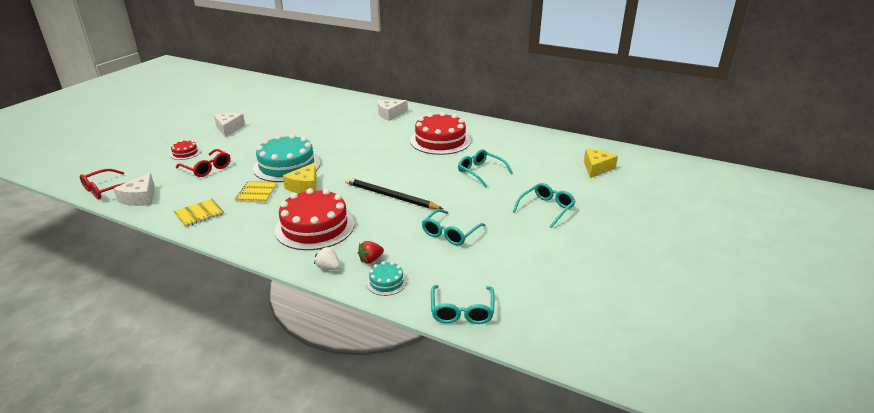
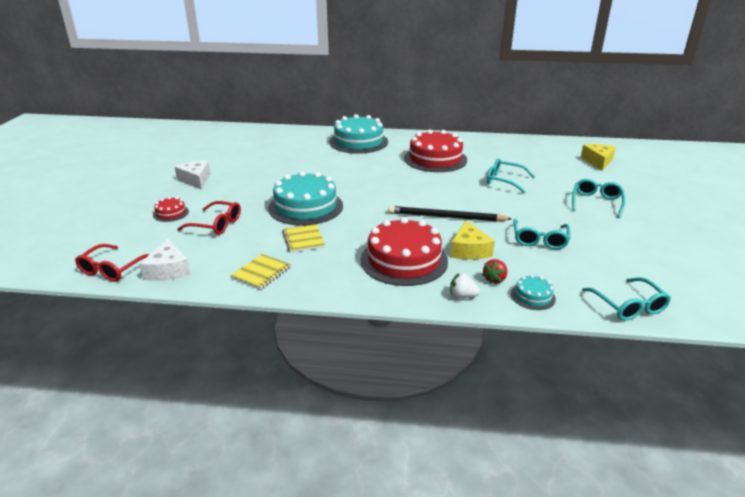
camera: 20 degrees left, 0 degrees up
(305, 186) = (348, 223): yellow cheese -> yellow cheese (469, 250)
(390, 114) = (358, 142): white cheese -> turquoise cake

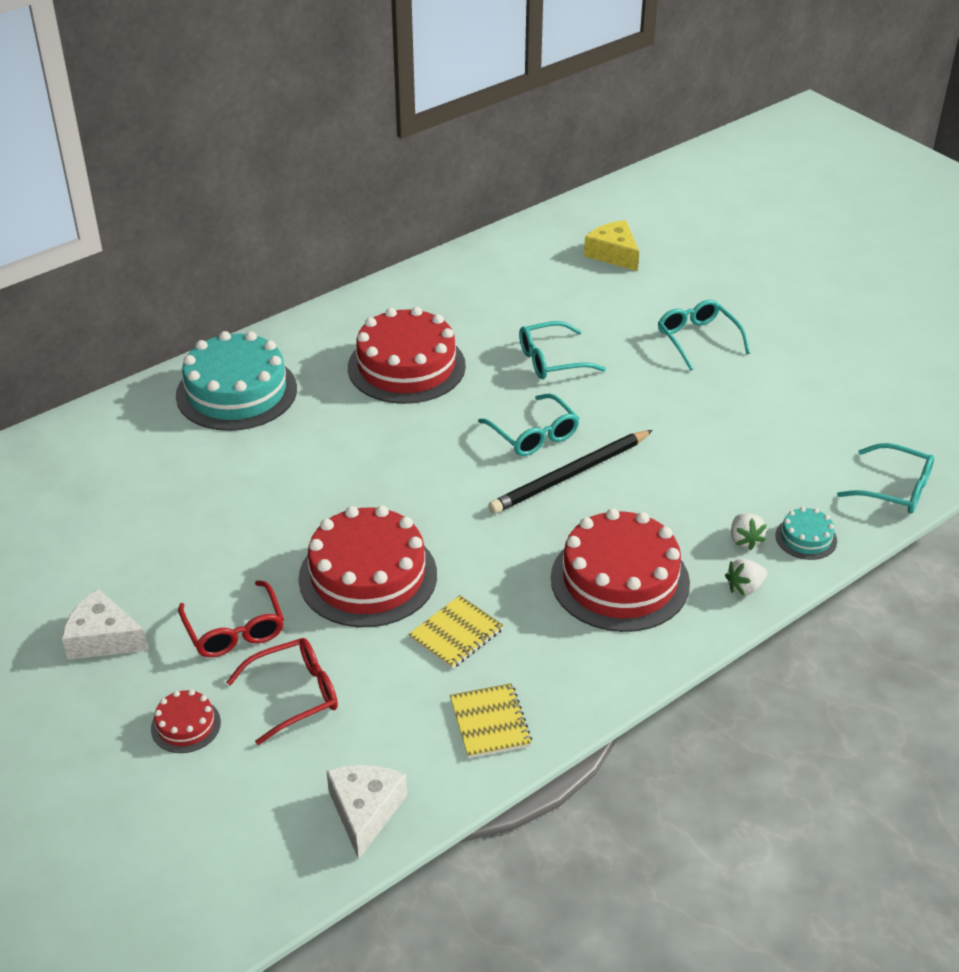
camera: 45 degrees left, 10 degrees up
(112, 269) = (285, 872): red glasses -> red glasses (235, 631)
(168, 270) = (365, 811): white cheese -> white cheese turned 120 degrees counterclockwise
(303, 239) = (456, 634): yellow notebook -> yellow notebook turned 75 degrees counterclockwise
(305, 207) = (368, 576): turquoise cake -> red cake
(469, 250) = (665, 514): yellow cheese -> none
(494, 279) = (744, 540): red strawberry -> white strawberry
(539, 240) = (714, 446): turquoise glasses -> turquoise glasses (534, 435)

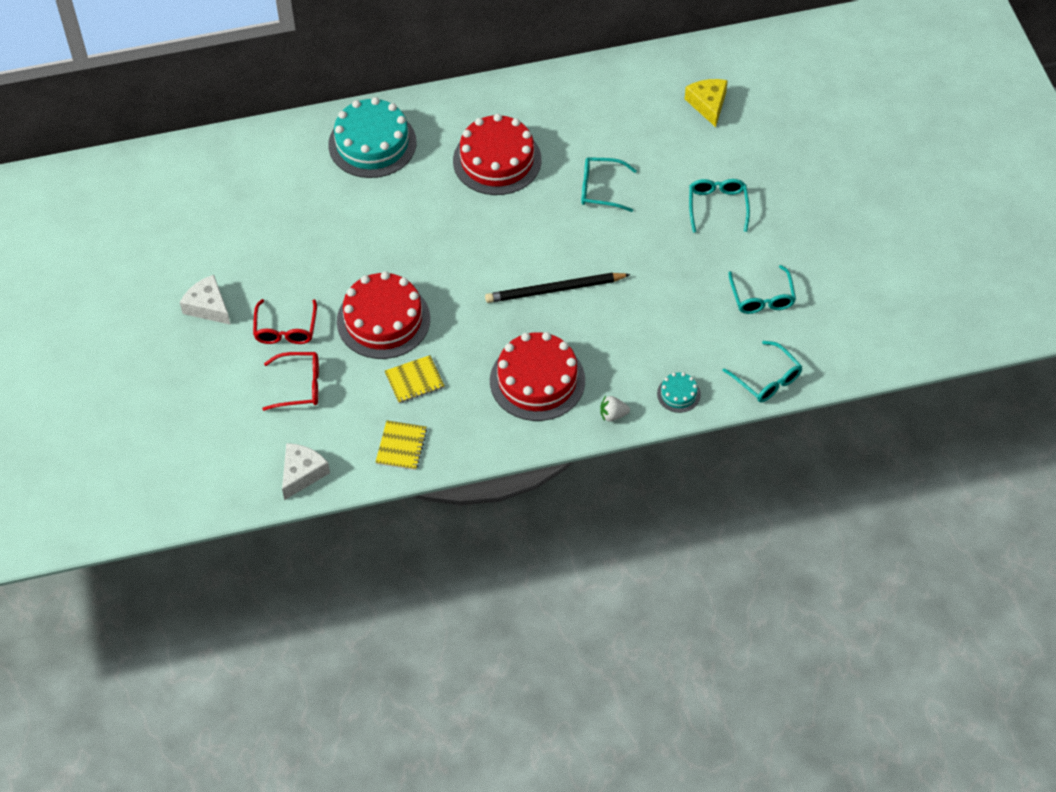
camera: 25 degrees right, 15 degrees up
(185, 725) = (229, 382): red cake -> none
(534, 435) = (550, 249): turquoise glasses -> turquoise glasses (762, 298)
(744, 540) = (637, 381): white strawberry -> none

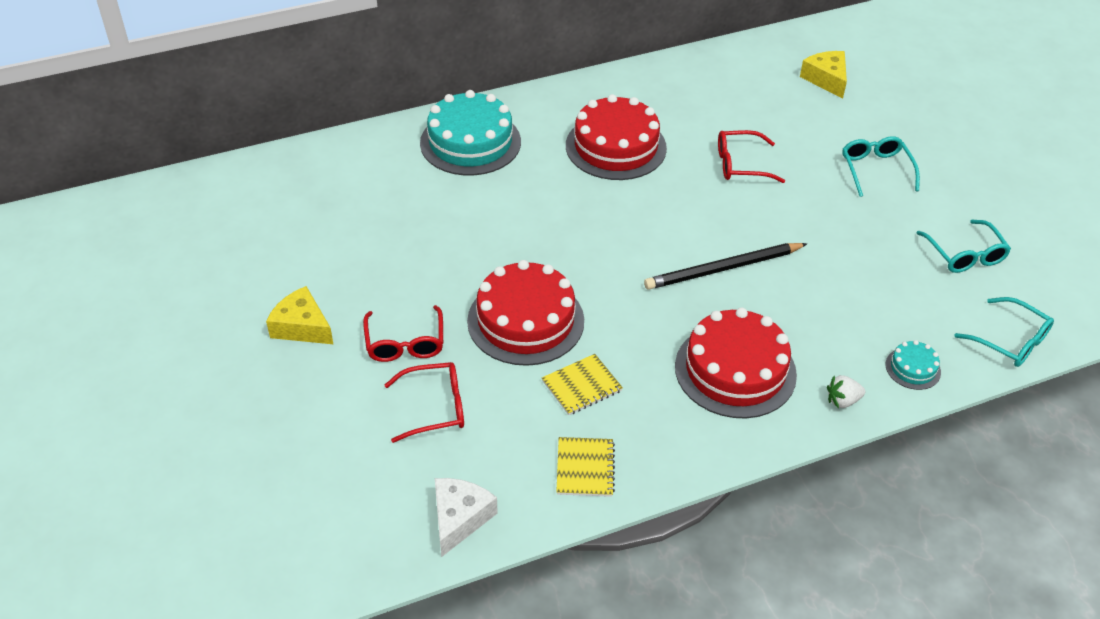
camera: 10 degrees left, 10 degrees down
(208, 307) = (302, 327): white cheese -> yellow cheese
(600, 189) = (740, 164): turquoise glasses -> red glasses

